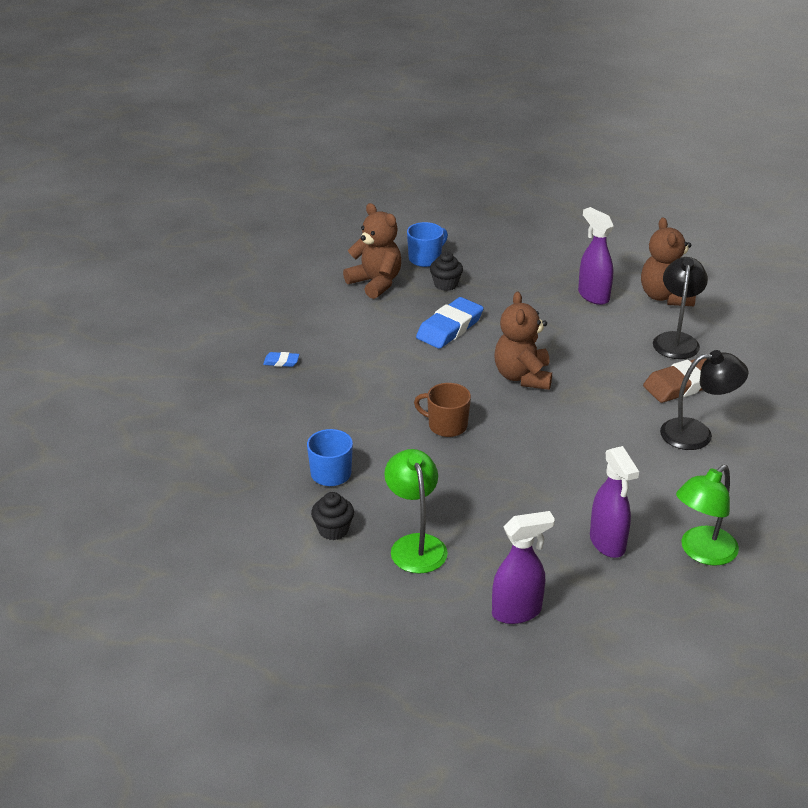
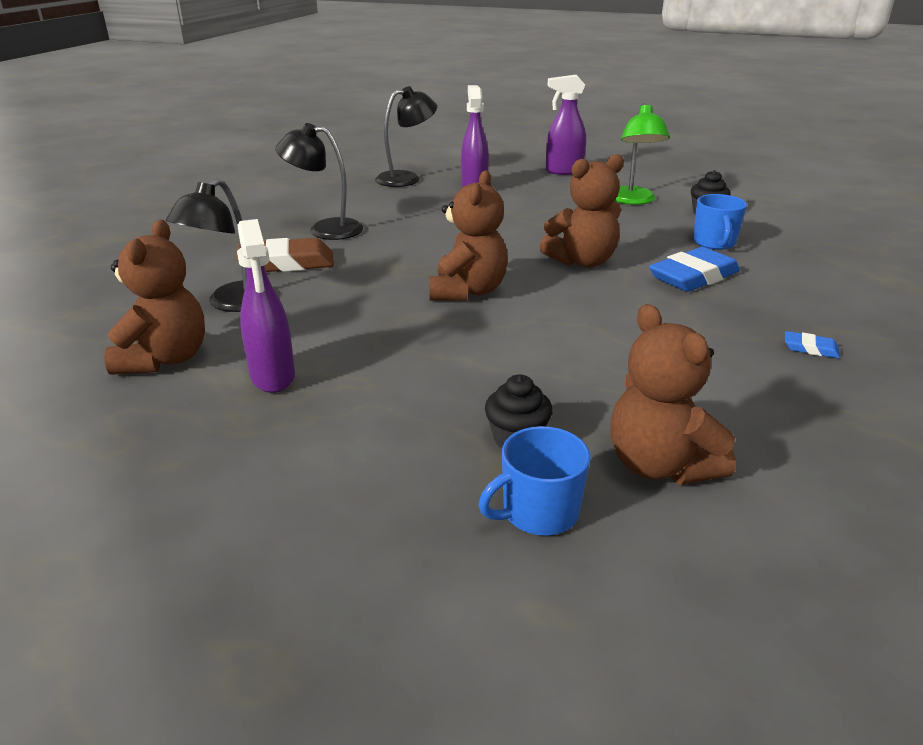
camera: 165 degrees left, 5 degrees down
(446, 426) = (582, 261): brown mug -> brown teddy bear
(449, 328) = (539, 361): blue eraser -> blue eraser (693, 277)
(702, 552) = (406, 178): green lamp -> black lamp

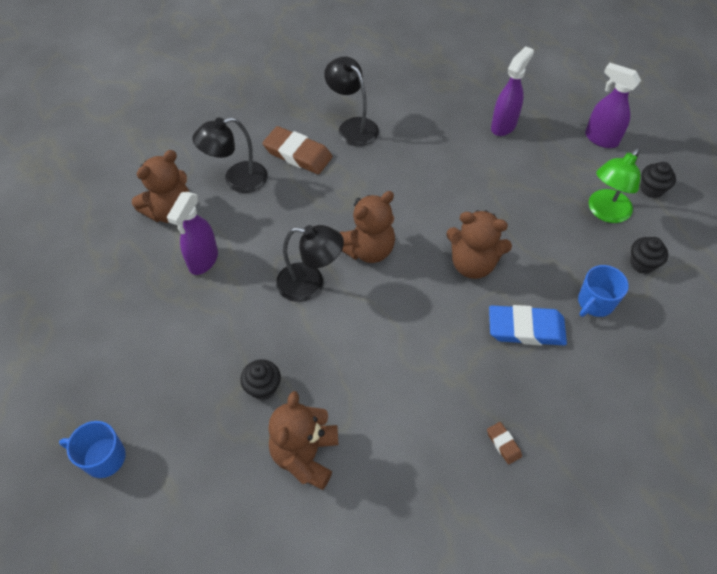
camera: 40 degrees right, 25 degrees up
(406, 178) = (468, 85): black lamp -> black lamp (310, 284)
(538, 512) = (223, 438): blue mug -> blue mug (103, 457)
(643, 180) = (651, 189): none -> black cupcake
(810, 348) = (503, 444): blue eraser -> brown eraser

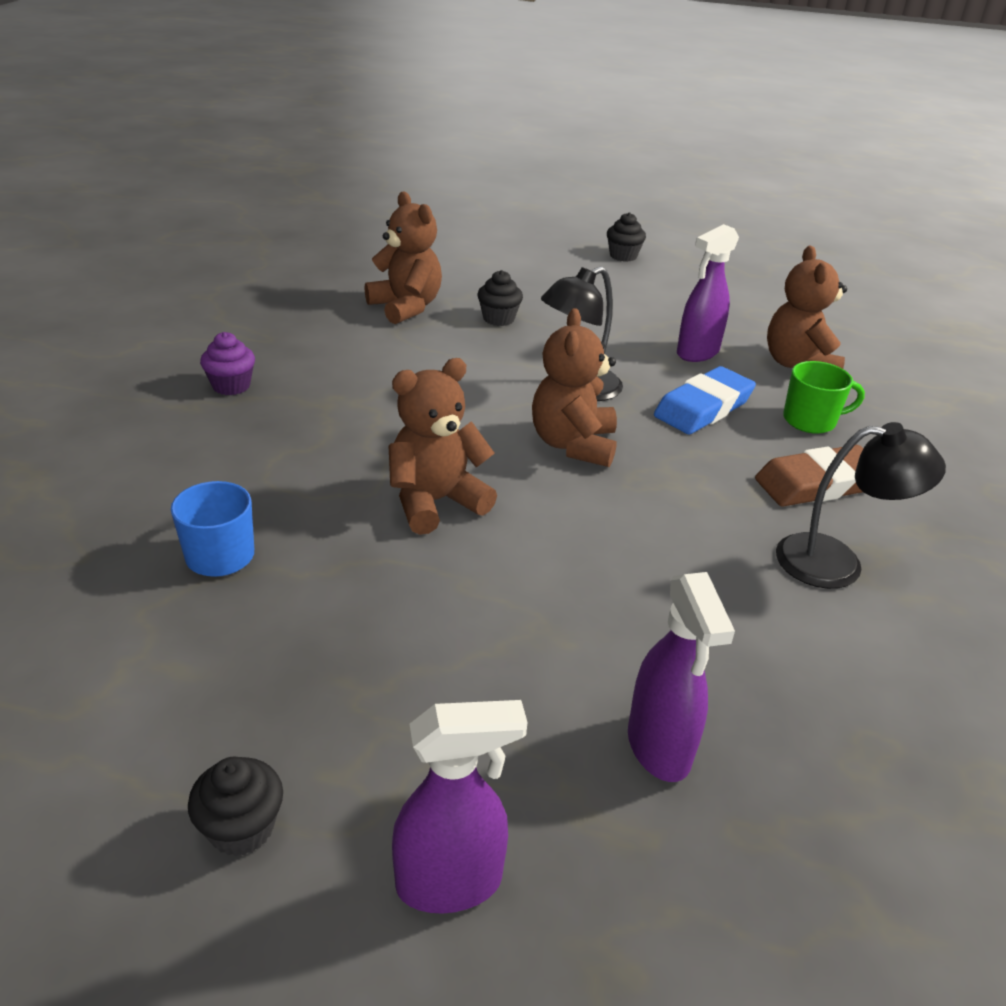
camera: 130 degrees right, 20 degrees down
(103, 457) = (543, 251): blue mug -> none
(203, 260) = (697, 353): purple spray bottle -> purple spray bottle turned 105 degrees counterclockwise
(237, 180) = (810, 421): black lamp -> green mug
(503, 444) = (231, 386): brown eraser -> purple cupcake
(526, 329) = (294, 477): blue eraser -> blue eraser (703, 407)
(605, 212) = (306, 704): green lamp -> none
(642, 263) = (175, 655): black cupcake -> black cupcake (623, 256)

